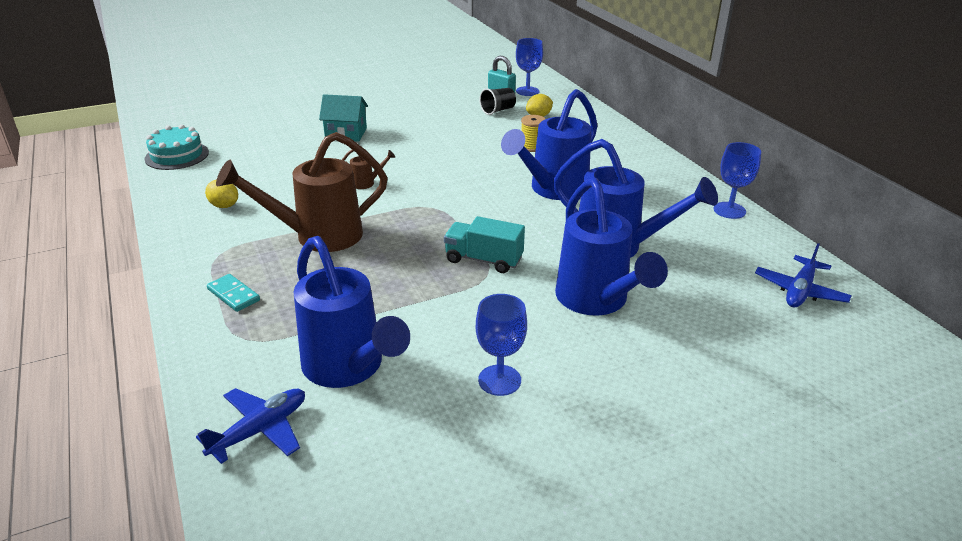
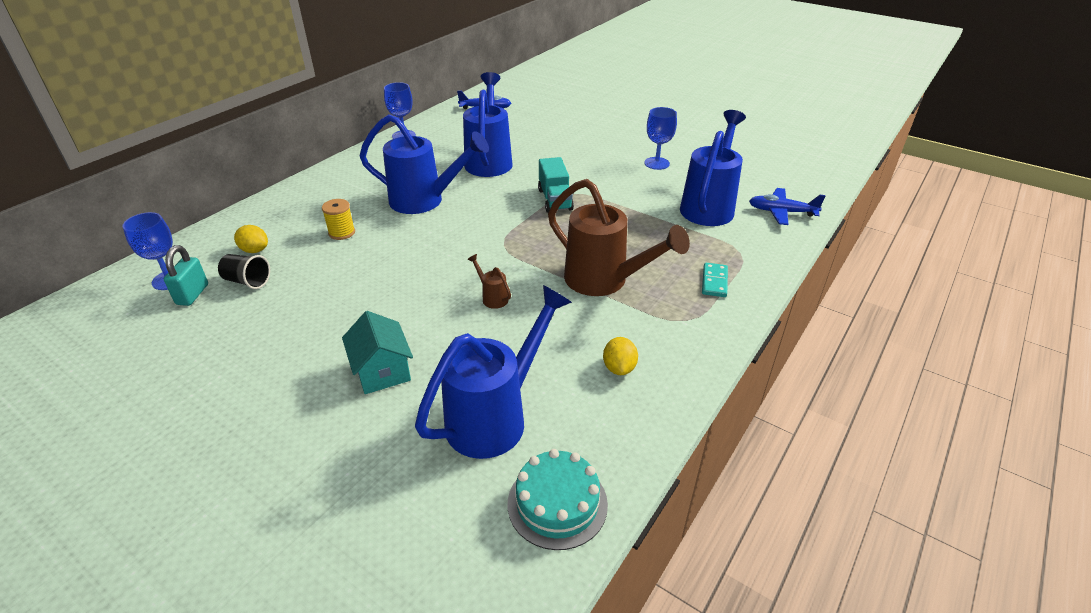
camera: 120 degrees left, 5 degrees up
(597, 302) = (558, 154): blue watering can -> blue watering can (496, 416)

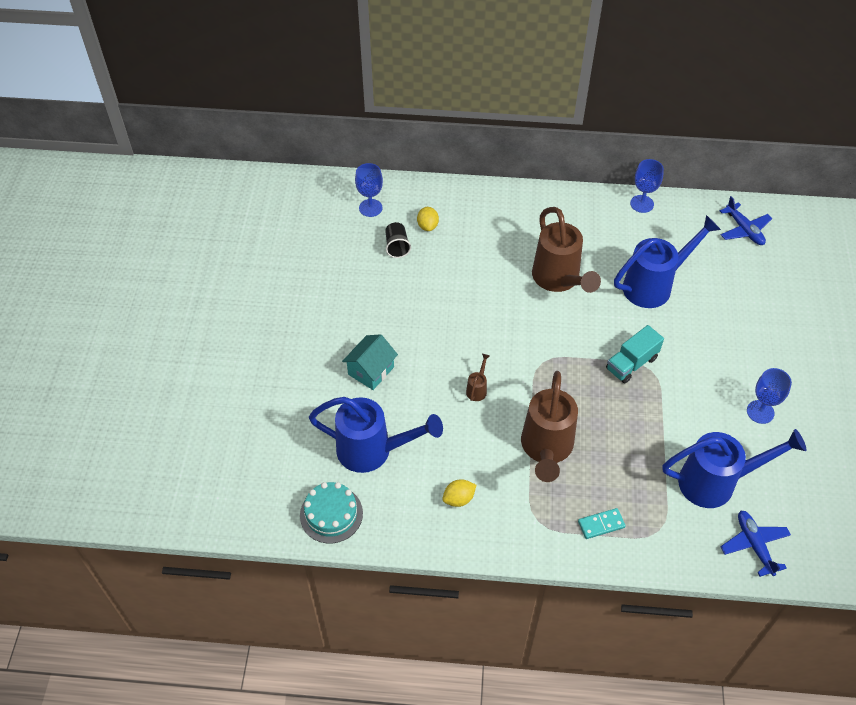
camera: 60 degrees right, 15 degrees up
(192, 294) = (367, 230): turquoise padlock -> none
(342, 232) = (481, 258): yellow spool -> none
(425, 201) = (559, 280): blue watering can -> brown watering can

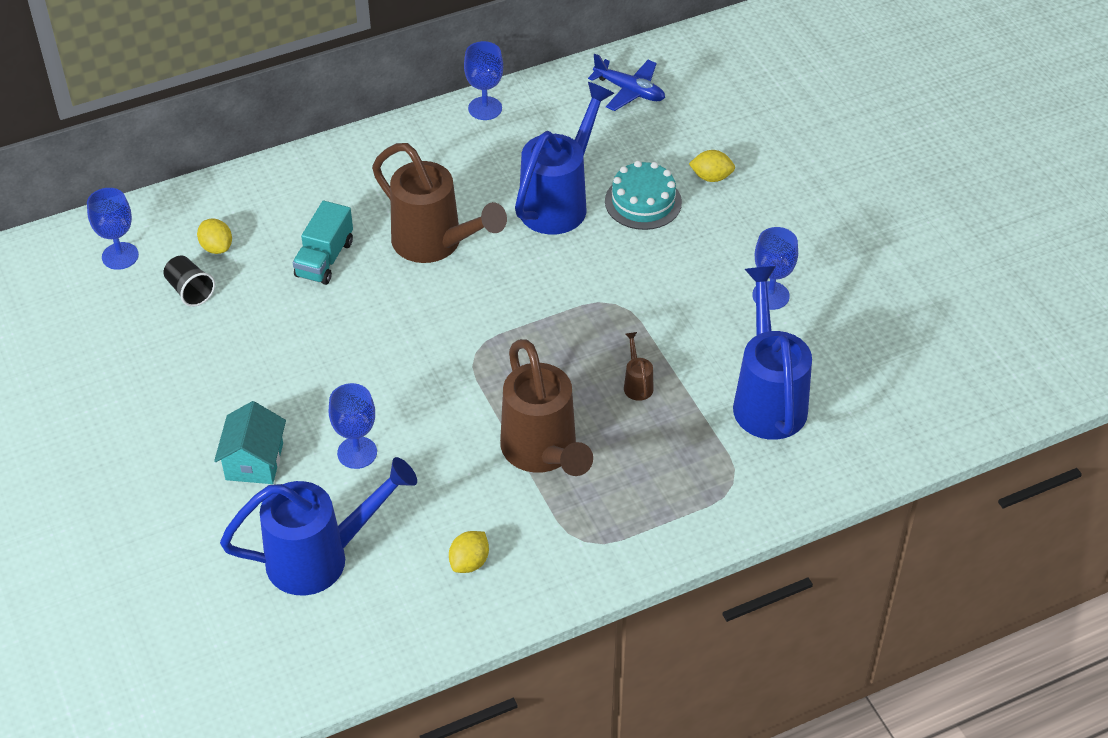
camera: 30 degrees left, 5 degrees down
(331, 514) = (314, 659): turquoise cake -> turquoise cake (643, 202)
(433, 394) = (357, 452): none -> blue goblet
(477, 389) = (411, 421): brown watering can -> brown watering can (637, 384)
(601, 524) = (662, 508): turquoise domino -> none
(631, 363) = (587, 306): turquoise truck -> turquoise truck (324, 259)
(717, 482) = (767, 398): blue watering can -> blue watering can turned 60 degrees counterclockwise
(754, 545) = (849, 447): blue plane -> none
(766, 311) = (711, 177): none -> yellow lemon

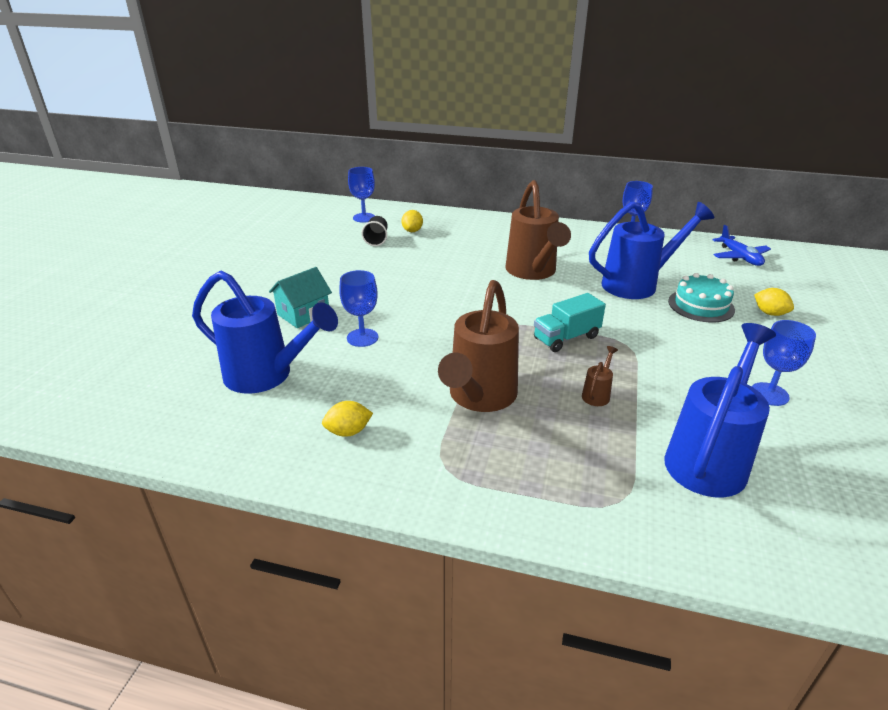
camera: 40 degrees right, 15 degrees down
(324, 259) = (461, 254): turquoise truck -> turquoise truck (566, 338)

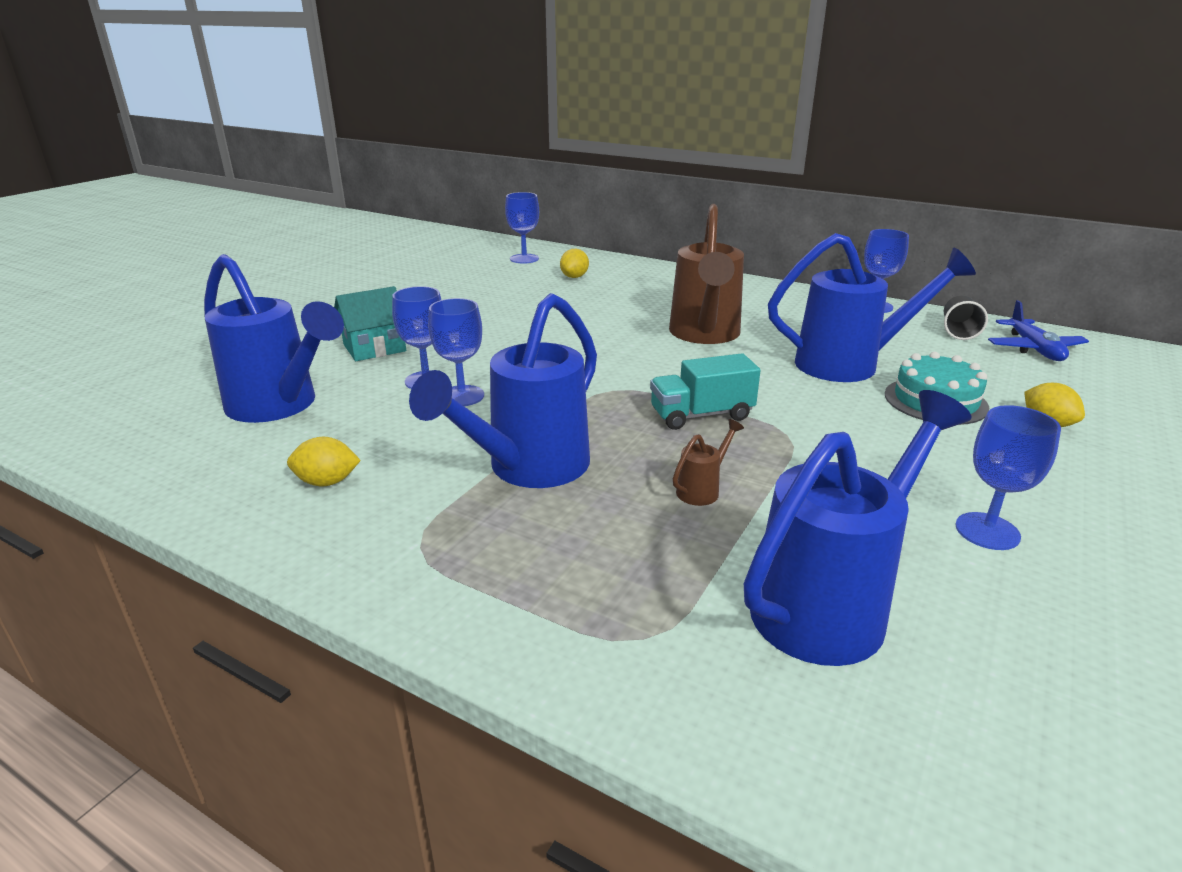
camera: 15 degrees right, 5 degrees down
(376, 240) = (522, 282): black cup -> black cup (958, 331)
(396, 347) = (462, 396): none -> blue goblet
(479, 398) = (527, 469): brown watering can -> blue watering can

